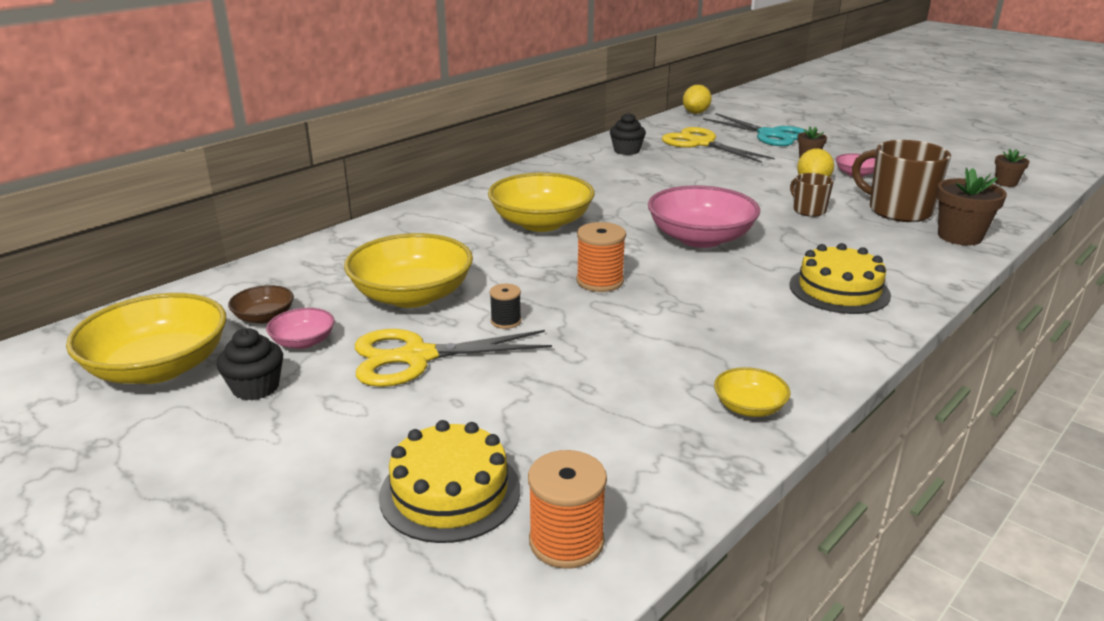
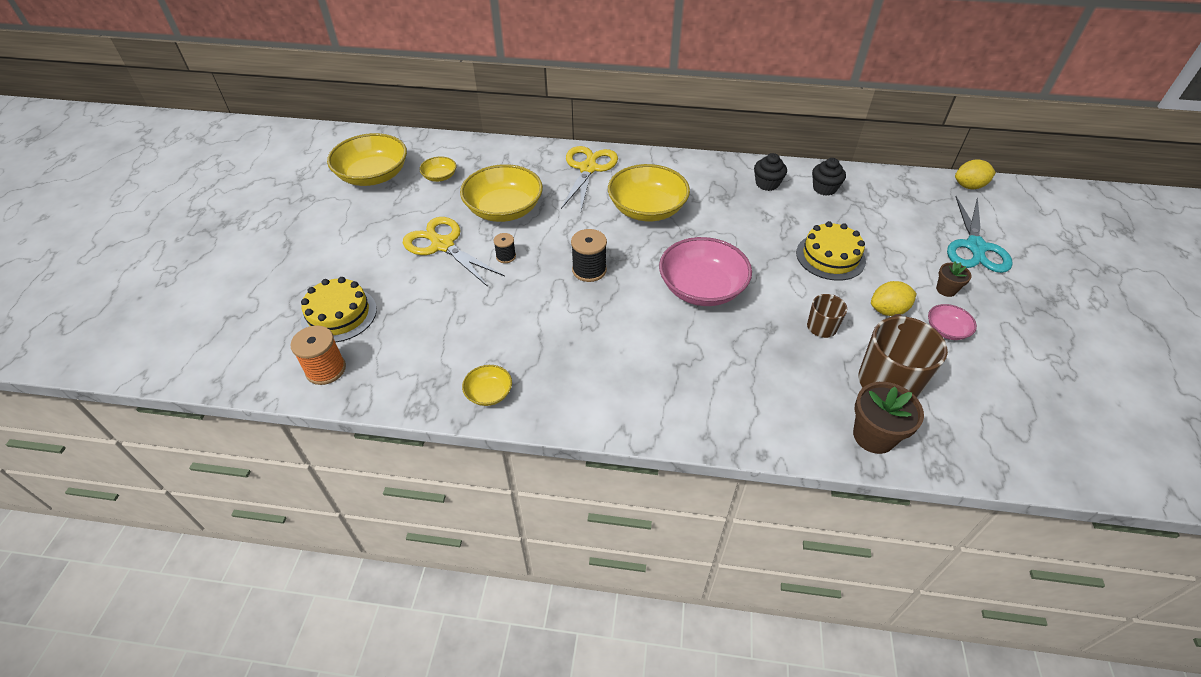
camera: 55 degrees right, 20 degrees up
(256, 387) = (378, 212): black cupcake -> black cupcake (767, 184)
(264, 317) = (440, 177): brown bowl -> yellow bowl
(303, 342) = (427, 202): pink bowl -> none
(600, 281) = (589, 270): orange spool -> black spool
(701, 143) = (895, 218): yellow scissors -> yellow scissors (588, 169)
(839, 290) = (687, 388): yellow cake -> yellow cake (830, 256)
(1005, 183) = (1066, 443): brown flower pot -> none

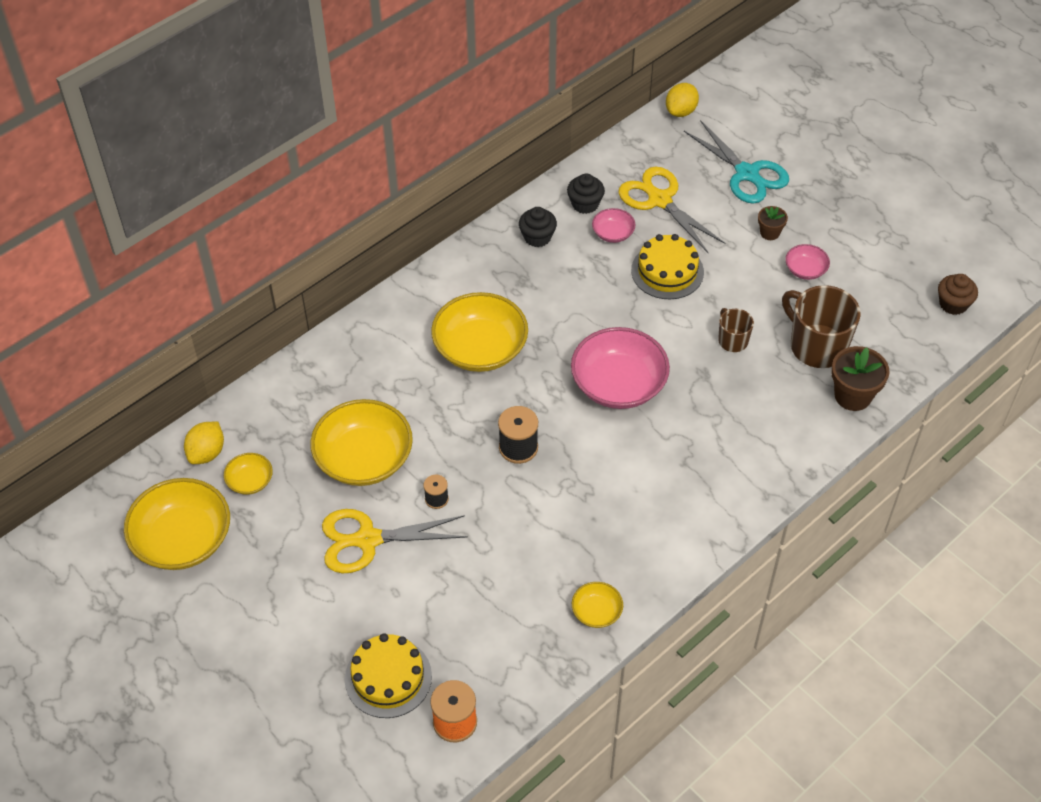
camera: 50 degrees left, 5 degrees up
(588, 169) = (371, 351): yellow scissors -> yellow scissors (660, 200)
(821, 213) = (613, 233): none -> pink bowl
(888, 310) = (755, 286): yellow lemon -> yellow lemon (207, 453)
(1066, 452) = (953, 304): none -> brown cupcake

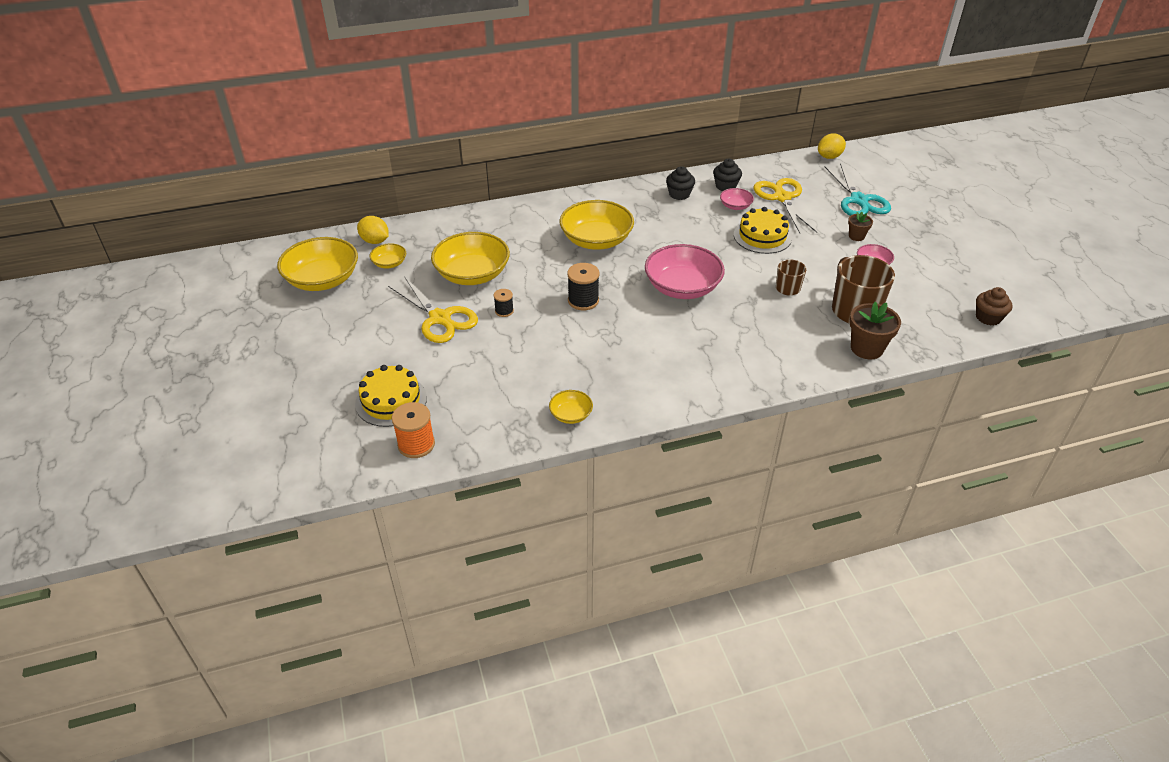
camera: 25 degrees right, 10 degrees down
(207, 453) = (375, 241): yellow lemon -> yellow lemon turned 75 degrees clockwise
(368, 540) = (440, 318): yellow scissors -> yellow scissors turned 150 degrees counterclockwise

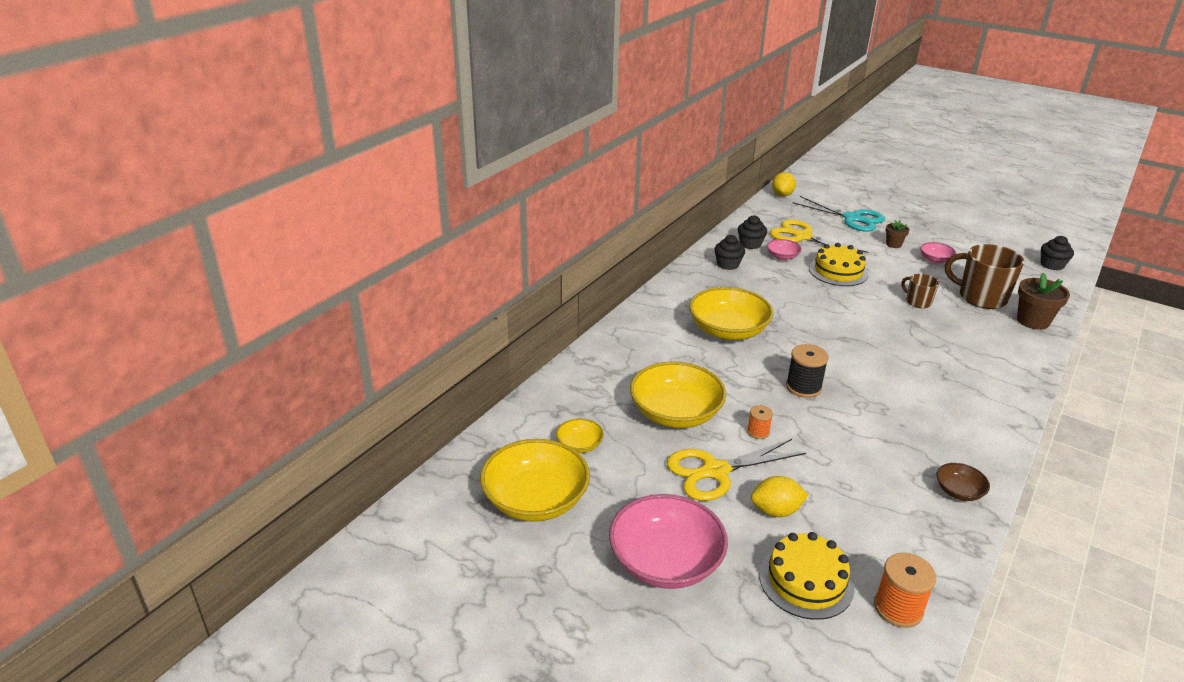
camera: 40 degrees left, 10 degrees down
(375, 241) = (528, 430): yellow lemon -> yellow lemon (776, 511)
(440, 318) = (715, 471): yellow scissors -> yellow scissors turned 150 degrees clockwise
(504, 311) = (758, 432): black spool -> orange spool
(571, 415) = (958, 491): yellow bowl -> brown bowl
(682, 287) = (853, 337): pink bowl -> pink bowl (665, 562)
(988, 317) = (1052, 265): brown cupcake -> black cupcake

